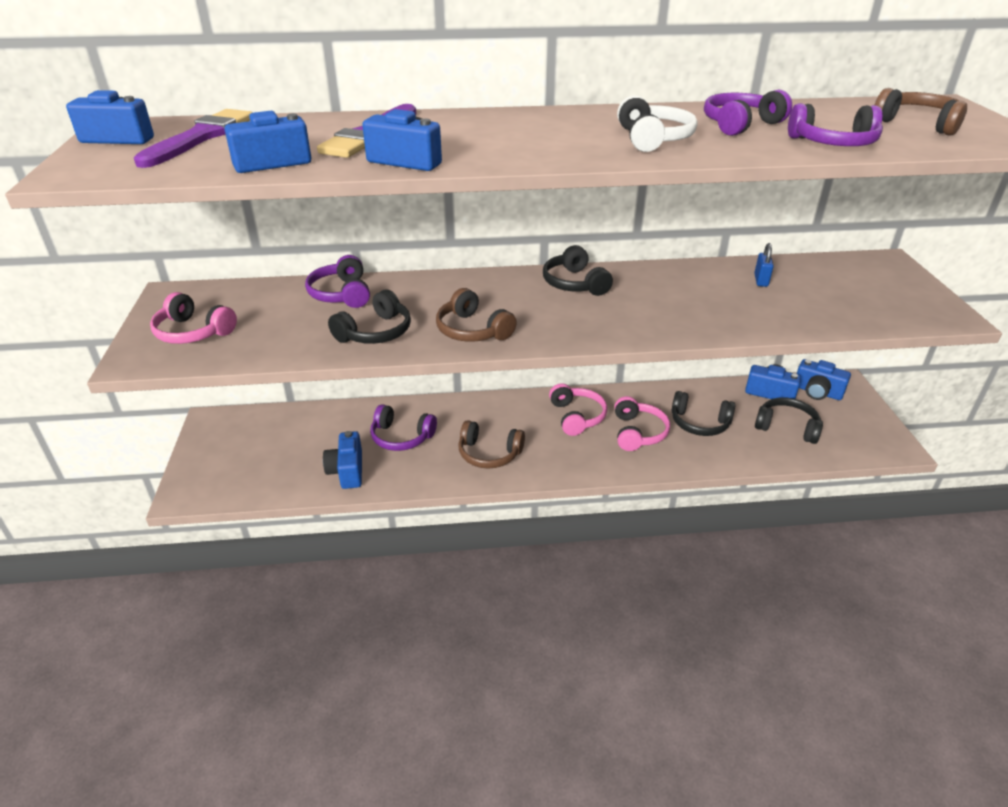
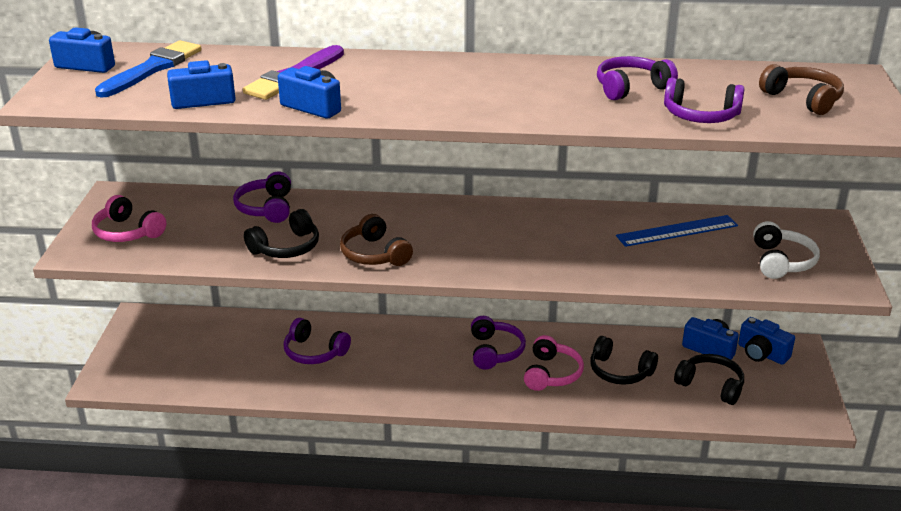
camera: 10 degrees right, 5 degrees down
(200, 138) = (152, 69): purple brush -> blue brush
(347, 471) = (254, 378): blue camera -> none
(489, 453) = (395, 377): brown headphones -> none
(575, 283) = (489, 217): black headphones -> none
(576, 417) = (494, 351): pink headphones -> purple headphones
(652, 139) = (538, 98): white headphones -> white headphones (781, 261)
(761, 280) = (677, 231): blue padlock -> blue ruler

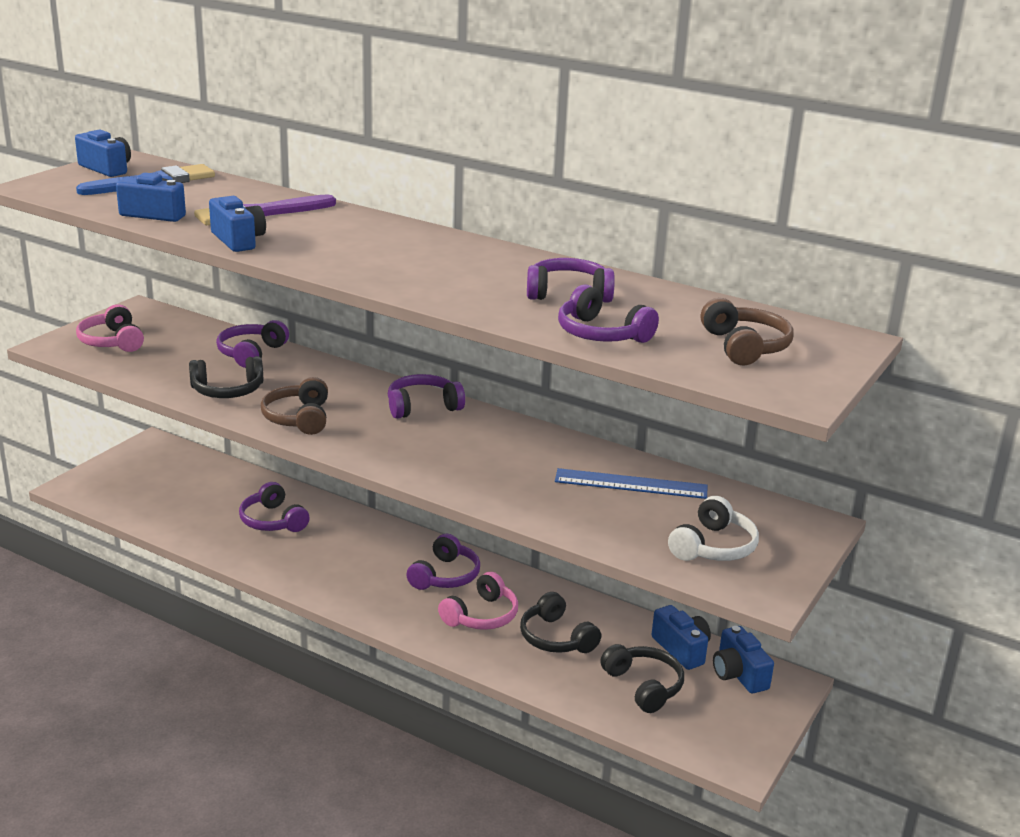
camera: 25 degrees right, 5 degrees down
(460, 214) = (423, 407): none -> purple headphones

